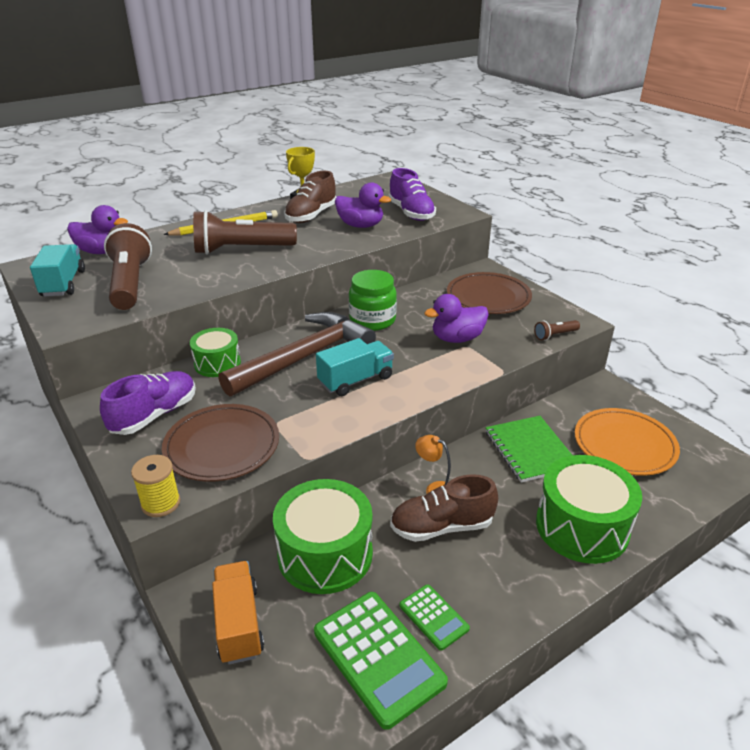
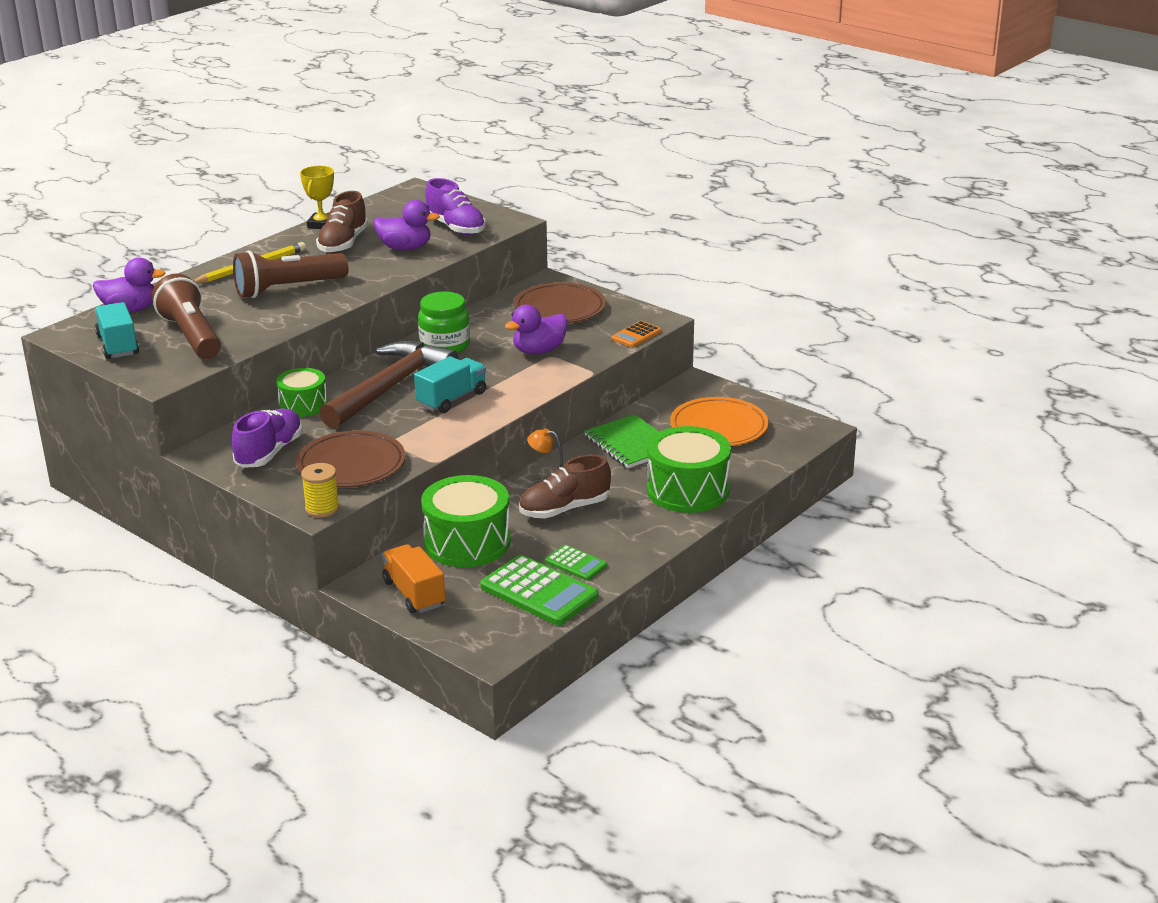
camera: 15 degrees left, 5 degrees down
(555, 335) = (636, 335): brown flashlight -> orange calculator

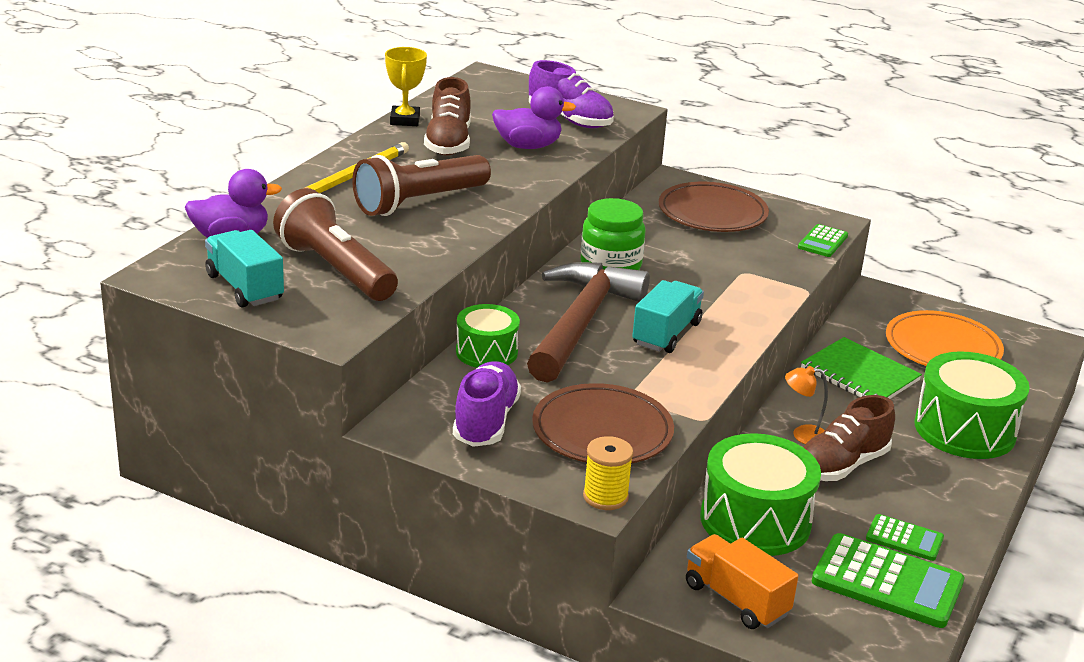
camera: 15 degrees left, 0 degrees up
(539, 351) = (726, 266): purple duck -> none
(636, 335) = (822, 242): orange calculator -> green calculator

